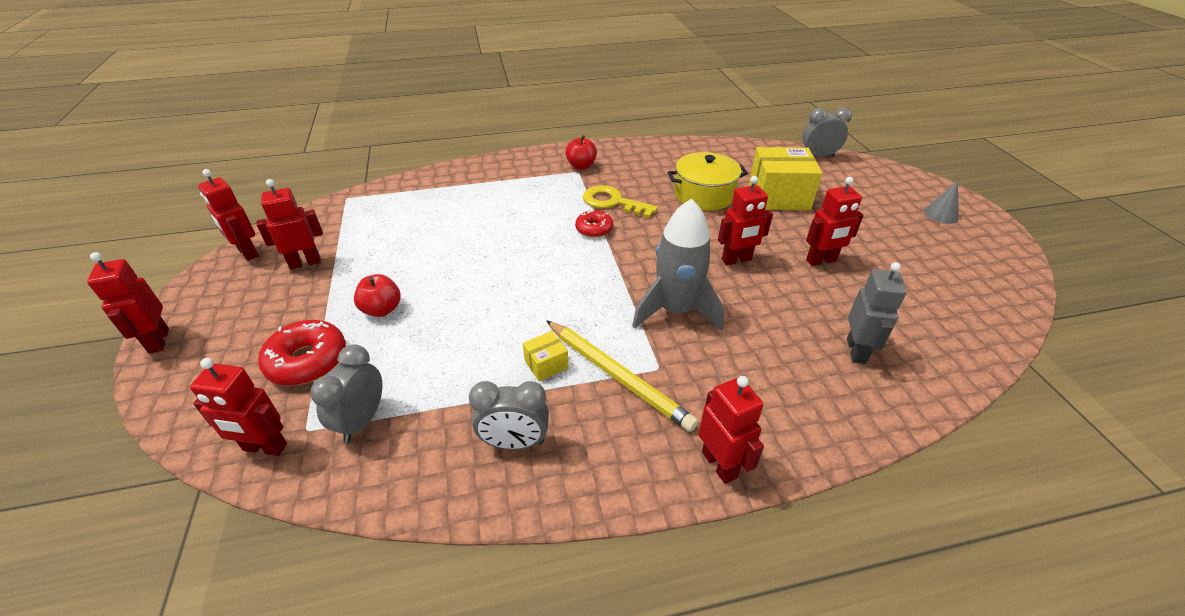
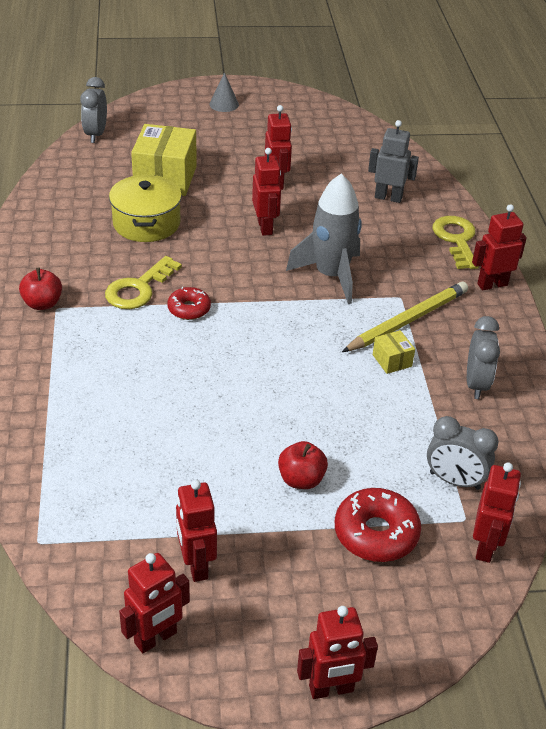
camera: 85 degrees left, 0 degrees up
(804, 423) = (456, 239): none -> yellow key

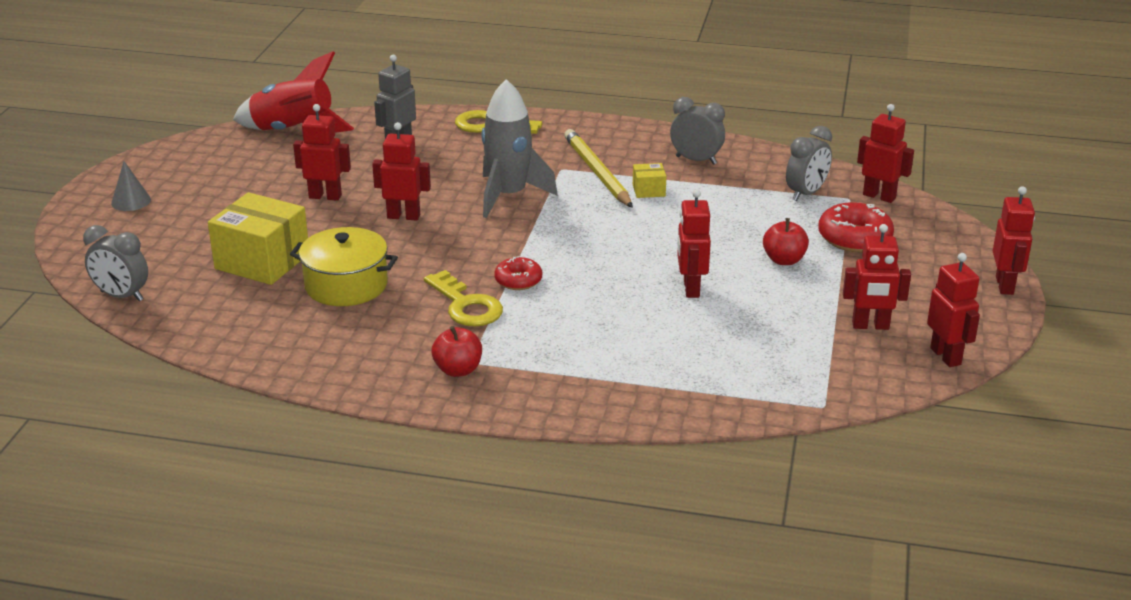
camera: 70 degrees left, 10 degrees down
(374, 143) = (293, 131): none -> red rocket
(492, 284) = (567, 124): red robot -> red robot (690, 288)

